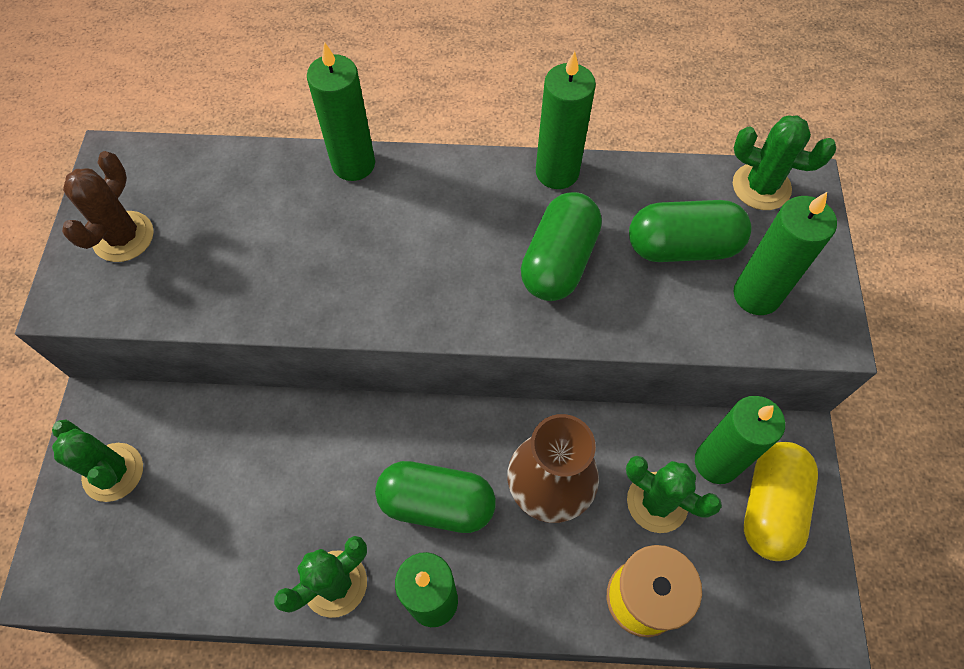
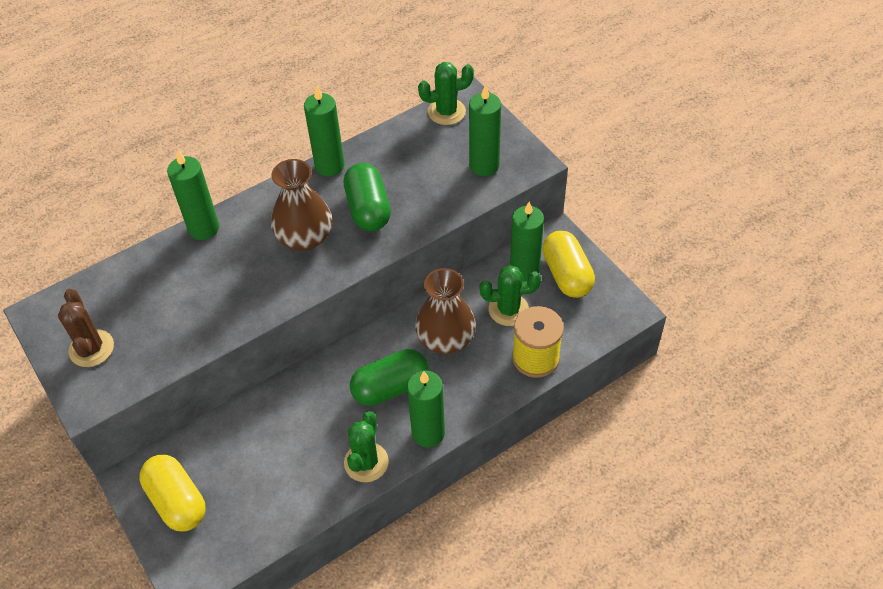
camera: 35 degrees left, 10 degrees down
(113, 472) = (177, 501): green cactus -> yellow capsule
(454, 250) = (305, 237): none -> brown vase
(682, 247) = (428, 164): green capsule -> none

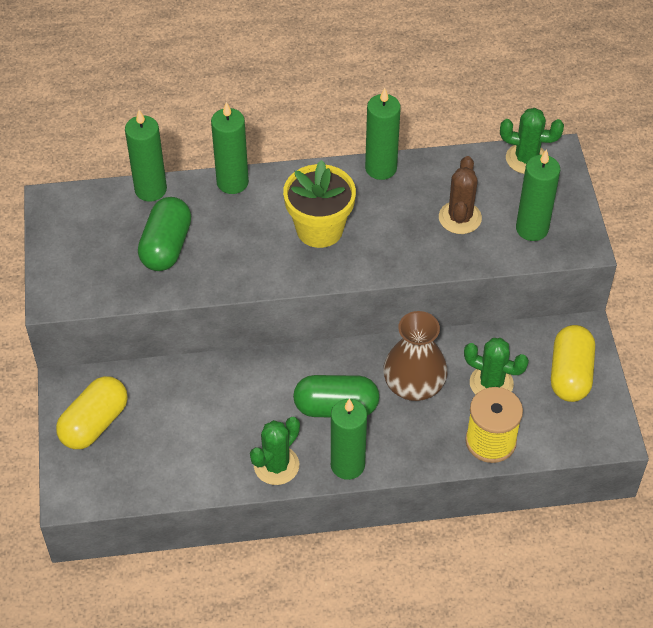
camera: 25 degrees right, 0 degrees up
(91, 348) = (80, 253): brown cactus -> brown cactus (460, 218)
(177, 501) = (94, 423): yellow capsule -> yellow capsule turned 45 degrees clockwise
(305, 237) = (319, 229): brown vase -> yellow flower pot
(368, 209) = (394, 226): green capsule -> green capsule (166, 246)
(524, 271) = (529, 353): green candle -> green candle (150, 189)

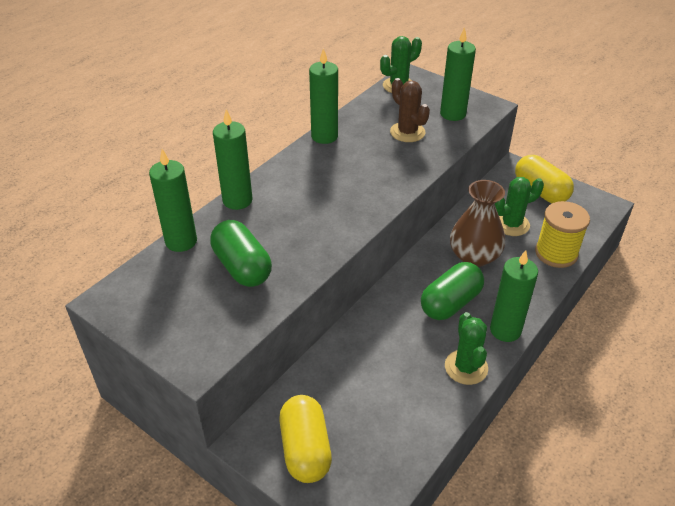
camera: 45 degrees left, 10 degrees down
(319, 229) = (334, 189): yellow flower pot -> none

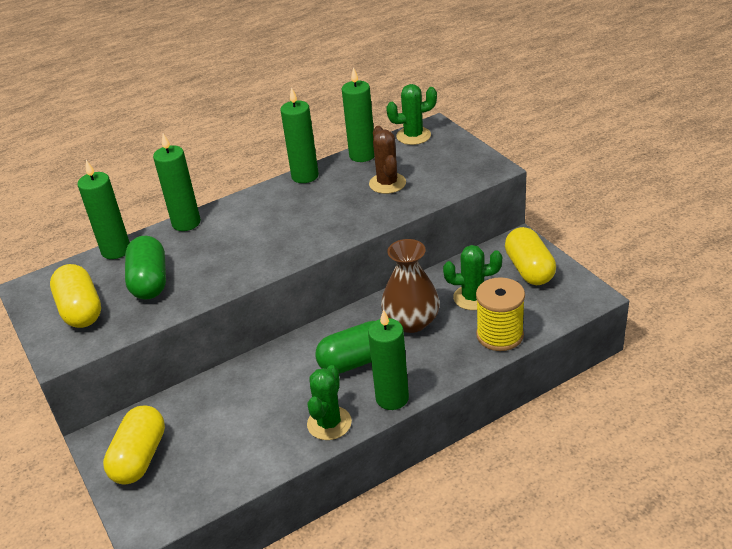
camera: 25 degrees right, 5 degrees down
(187, 312) = (81, 310): none -> yellow capsule
(453, 114) = (447, 171): green candle -> green candle (362, 155)

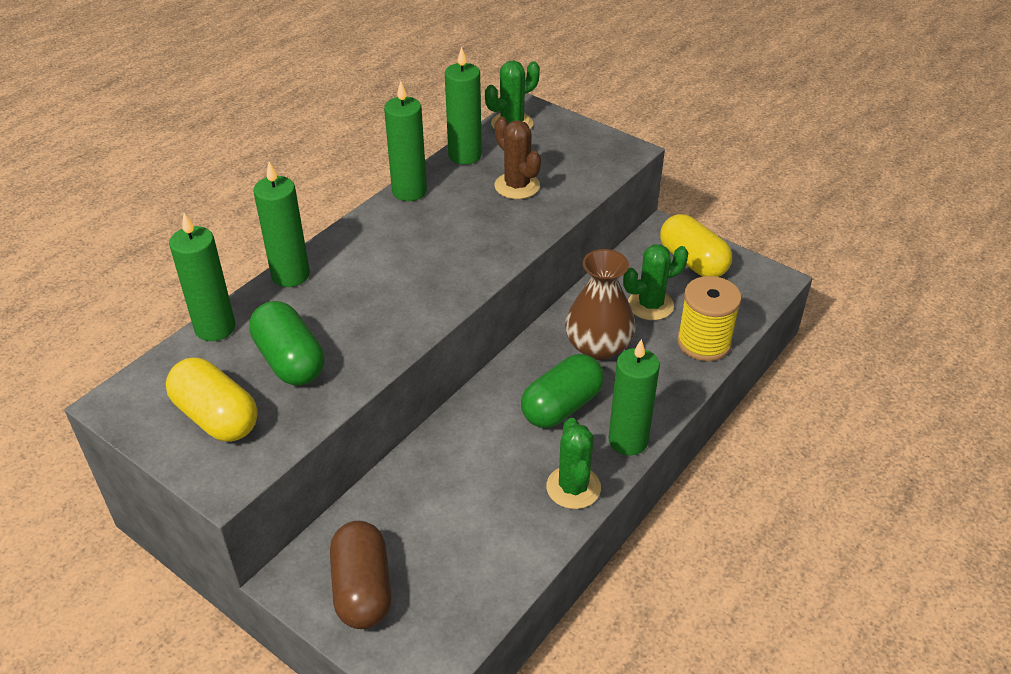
camera: 25 degrees left, 5 degrees up
(140, 457) = (362, 588): yellow capsule -> brown capsule

